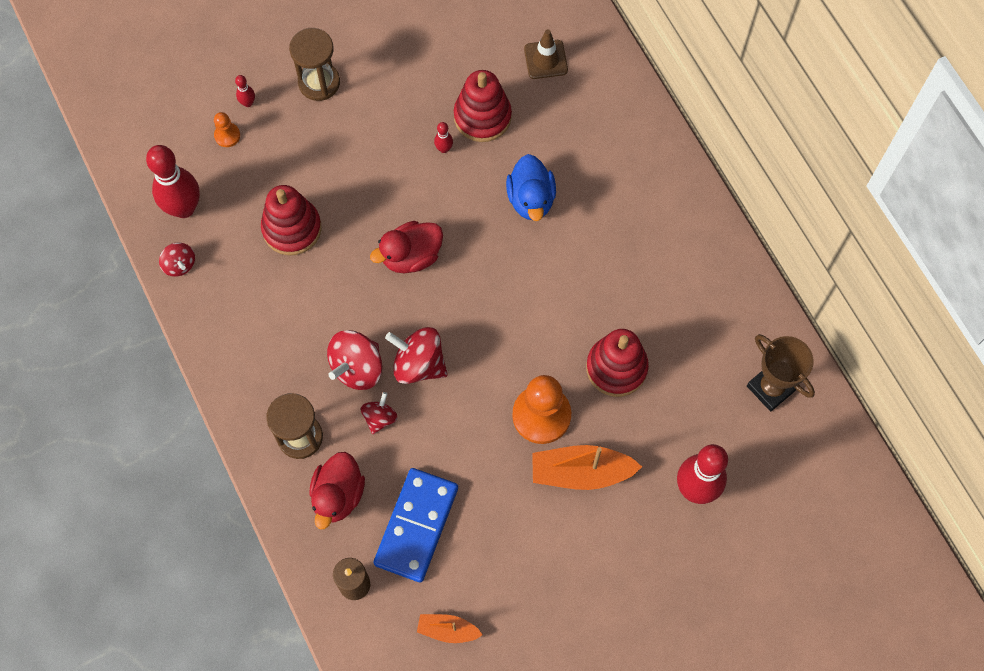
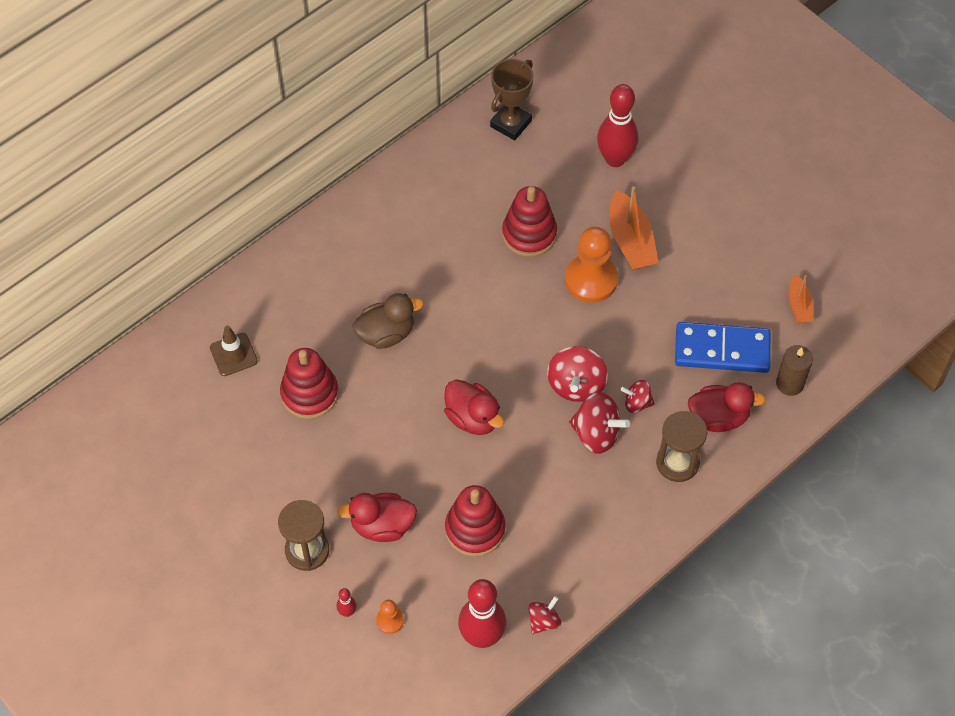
camera: 105 degrees left, 10 degrees down
(322, 149) = (382, 526): none -> red duck
(444, 149) = (353, 418): red bowling pin -> none
(531, 199) = (386, 334): blue duck -> brown duck

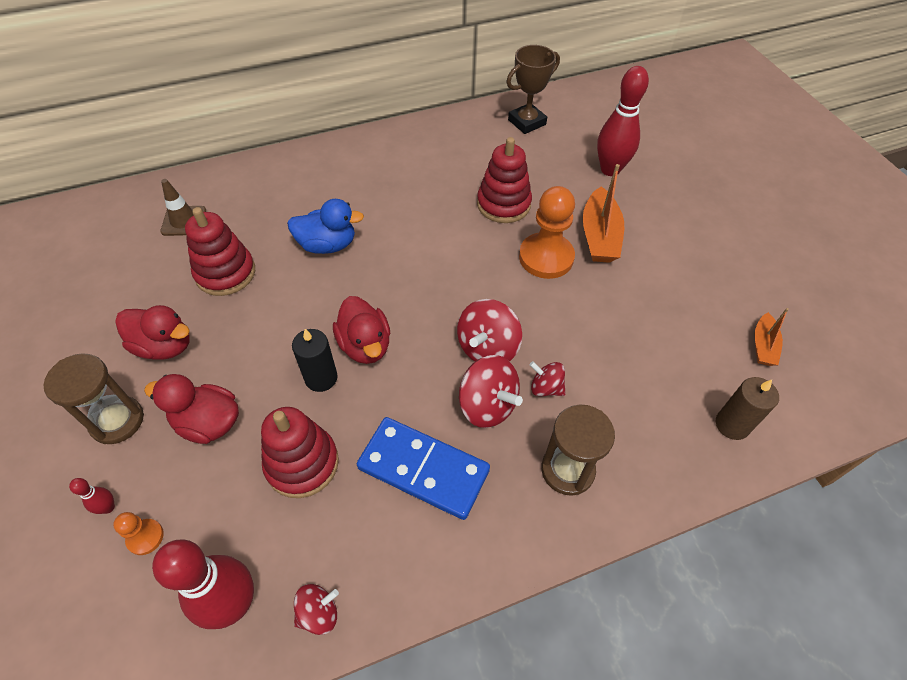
camera: 20 degrees right, 5 degrees down
(386, 334) = (327, 245): brown duck -> blue duck
(451, 458) = (321, 378): none -> black candle
(718, 417) = (634, 434): red duck -> red duck (165, 346)
(722, 350) = (661, 363): blue domino -> blue domino (423, 469)

